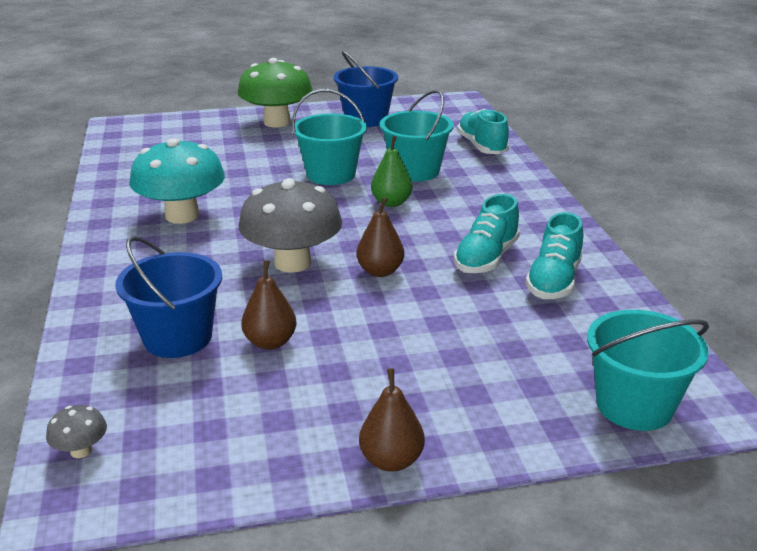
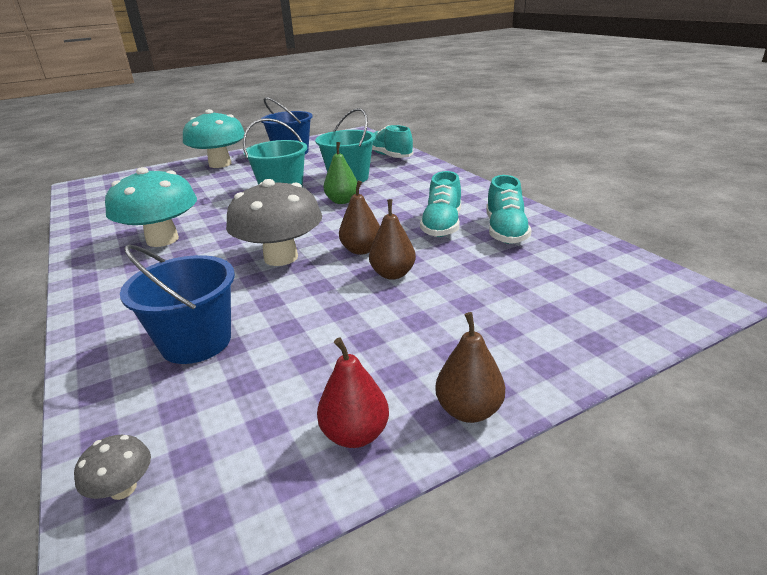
camera: 15 degrees left, 0 degrees up
(270, 342) = (291, 326): brown pear -> brown pear (393, 274)
(277, 122) = (220, 164): green mushroom -> turquoise mushroom
(281, 455) = (355, 434): none -> red pear
(634, 405) = (640, 309): turquoise bucket -> none

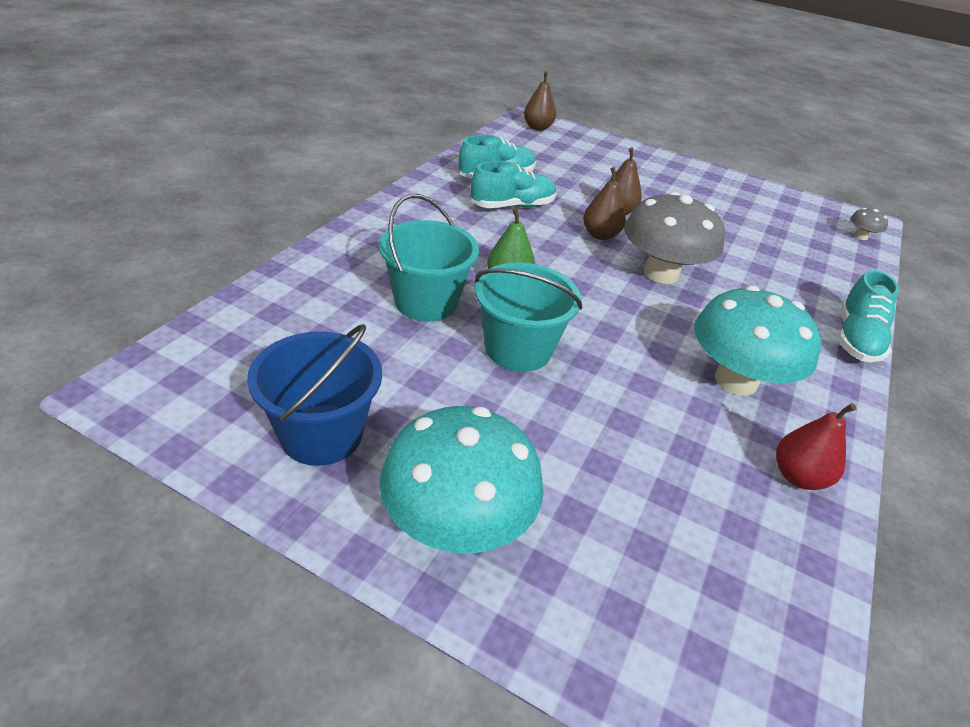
camera: 130 degrees left, 10 degrees up
(196, 342) = (786, 264): blue bucket -> none
(355, 434) = (750, 191): red pear -> red pear (798, 476)
(390, 156) = (298, 292): turquoise shoe -> turquoise shoe (856, 338)
(469, 410) = (697, 168): brown pear -> brown pear (537, 127)

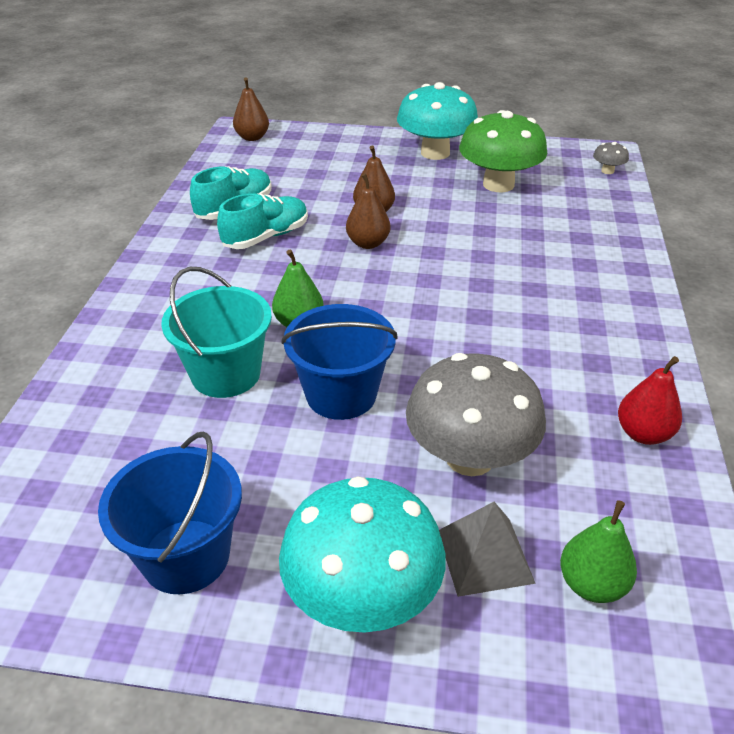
camera: 15 degrees left, 0 degrees up
(518, 349) = (341, 394): turquoise bucket -> blue bucket
(587, 530) = (484, 556): none -> grey pyramid
(661, 273) = (443, 267): grey mushroom -> grey mushroom (469, 457)
(683, 595) = (592, 584): none -> green pear
(735, 380) = (554, 357): turquoise mushroom -> turquoise mushroom (435, 153)
(745, 220) = (498, 184): none -> green mushroom
(856, 338) = (641, 279): turquoise shoe -> none

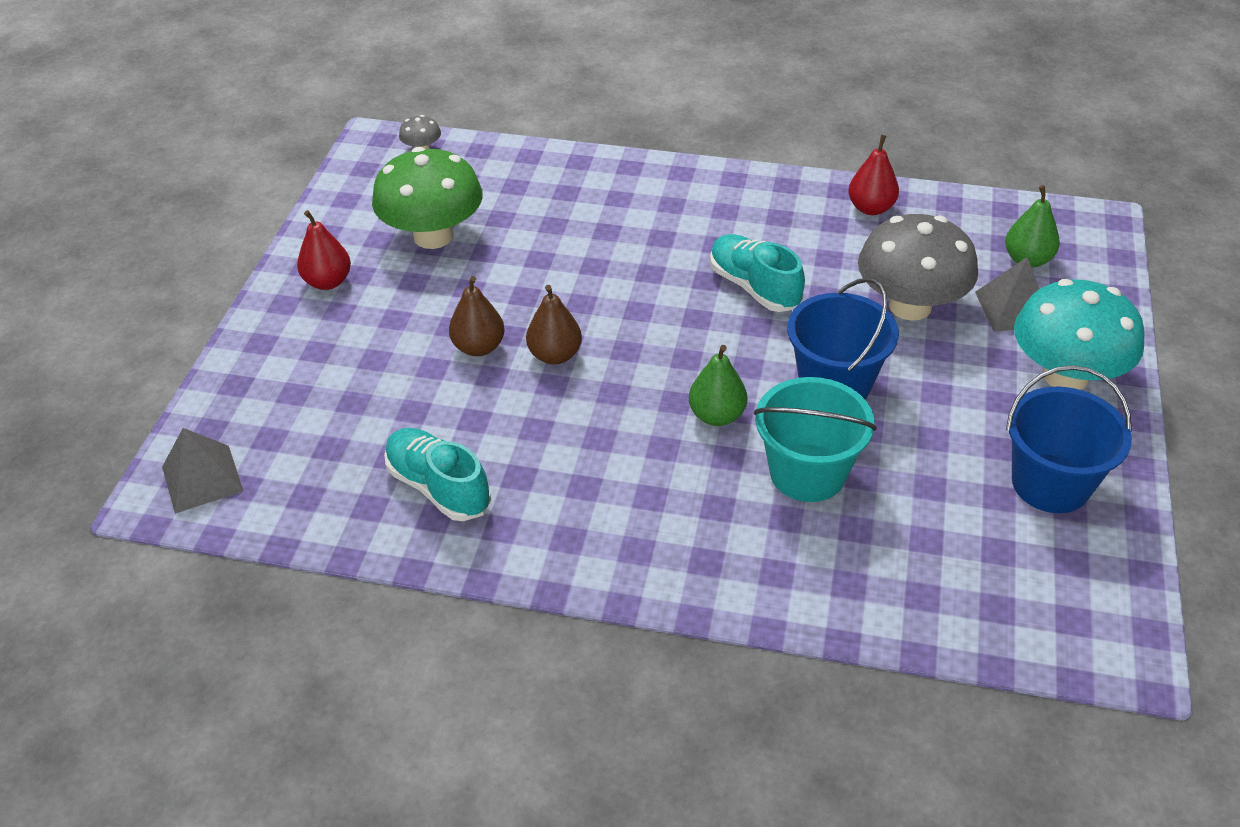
camera: 85 degrees left, 5 degrees up
(252, 137) = (202, 479): brown pear -> grey pyramid
(266, 237) = (525, 450): turquoise shoe -> turquoise shoe (754, 287)
(435, 153) = (328, 282): turquoise mushroom -> red pear

